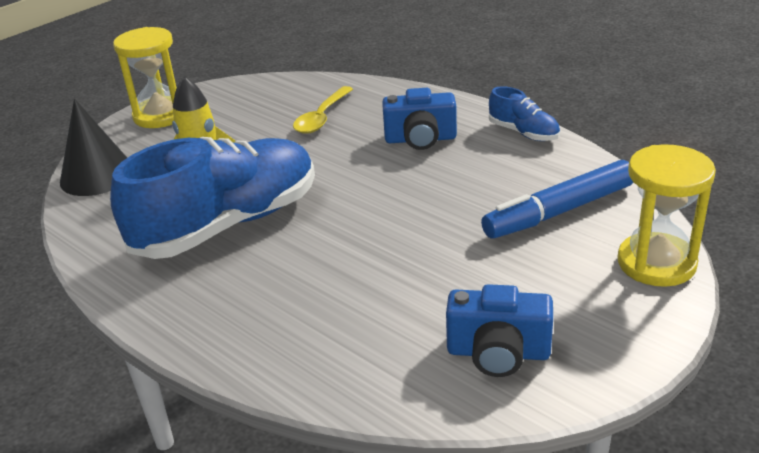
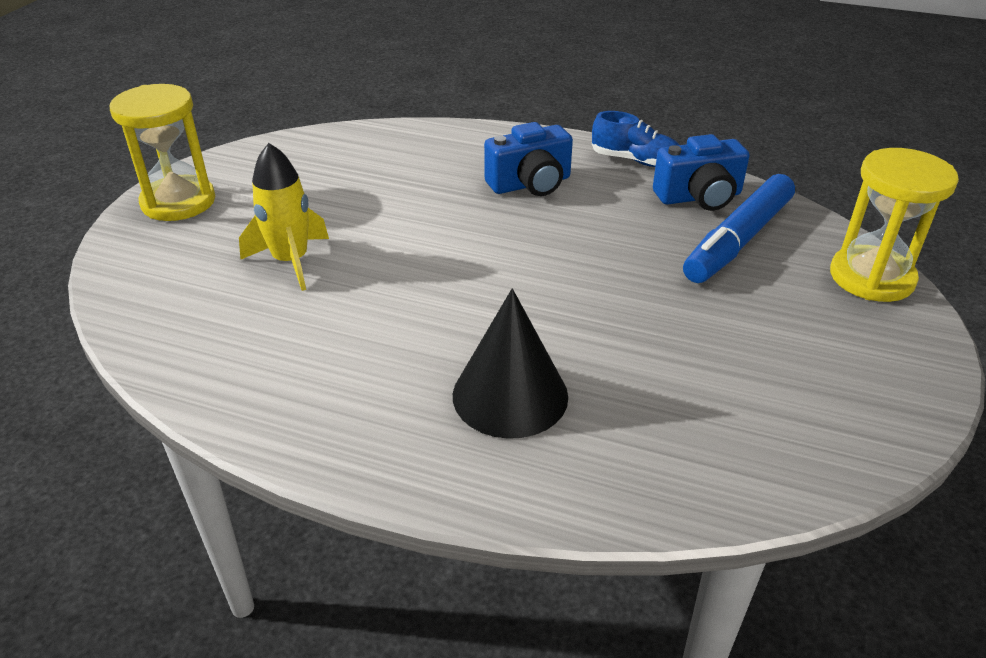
camera: 25 degrees left, 5 degrees up
(97, 175) = (145, 295): black cone -> black cone (510, 395)
(228, 224) = (377, 326): blue shoe -> none
(322, 117) = (395, 175): yellow spoon -> none
(498, 353) = (801, 410): blue camera -> blue camera (699, 197)

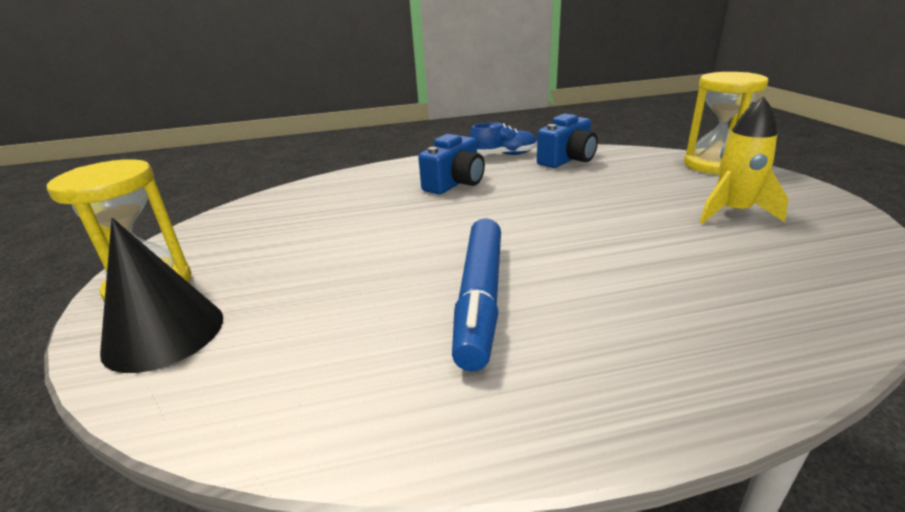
camera: 30 degrees left, 10 degrees down
(291, 261) = (323, 289): yellow rocket -> yellow rocket (732, 212)
(510, 395) = (635, 306): black cone -> black cone (164, 333)
(738, 240) = (621, 171): blue marker -> blue marker (480, 298)

